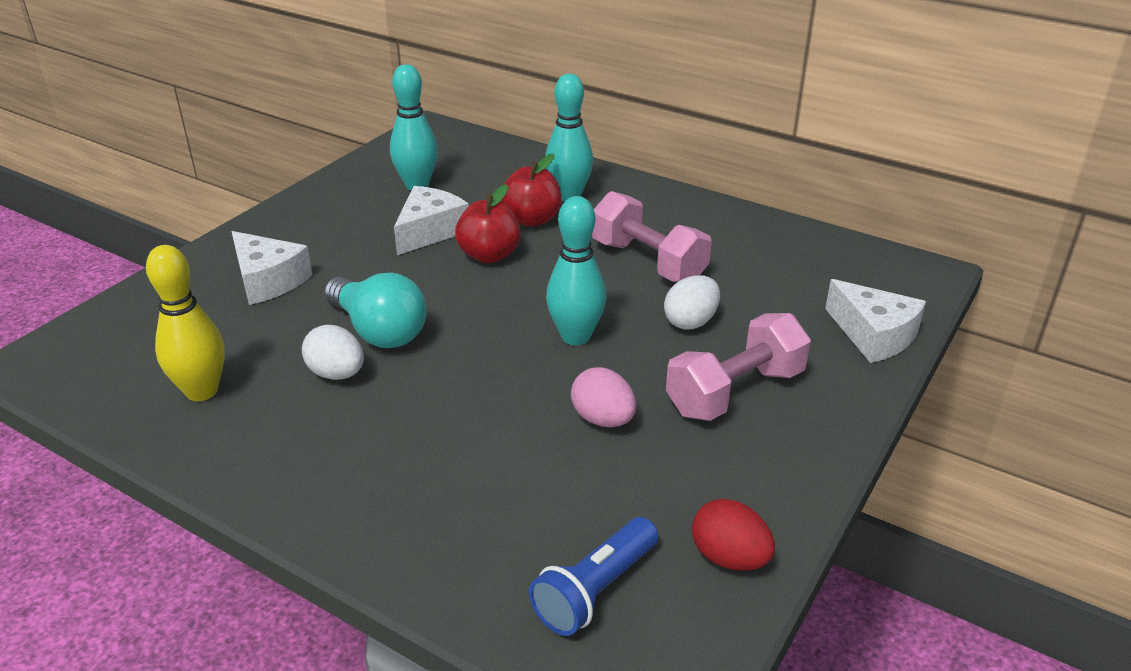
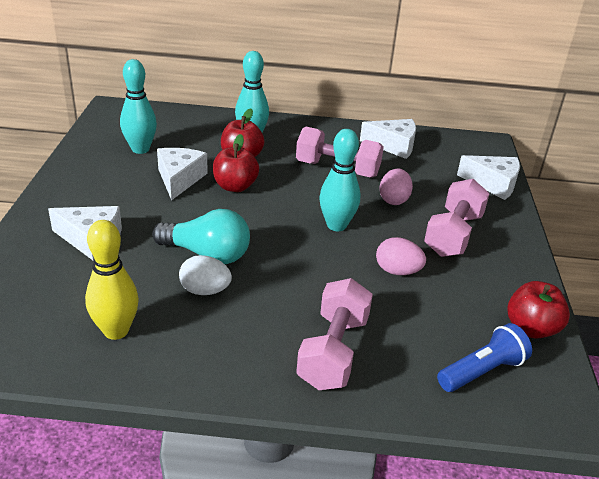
camera: 30 degrees left, 0 degrees up
(419, 495) = (333, 351): none -> pink dumbbell
(595, 590) = (482, 371): blue flashlight -> blue flashlight turned 135 degrees counterclockwise
(691, 322) = (393, 200): white egg -> pink egg
(729, 558) = (531, 328): red egg -> red apple
(763, 246) = (393, 146): none -> white cheese

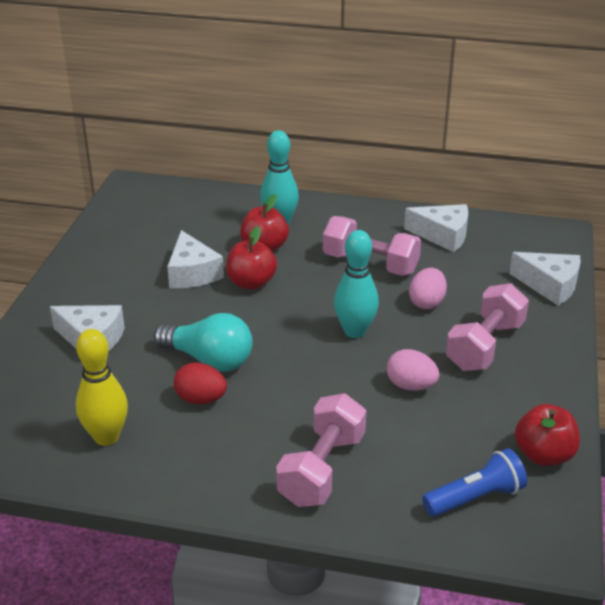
camera: 10 degrees right, 0 degrees up
(140, 149) = (155, 236): turquoise bowling pin -> none
(179, 179) = (192, 273): white cheese -> white cheese turned 150 degrees clockwise
(205, 291) = (201, 399): white egg -> red egg

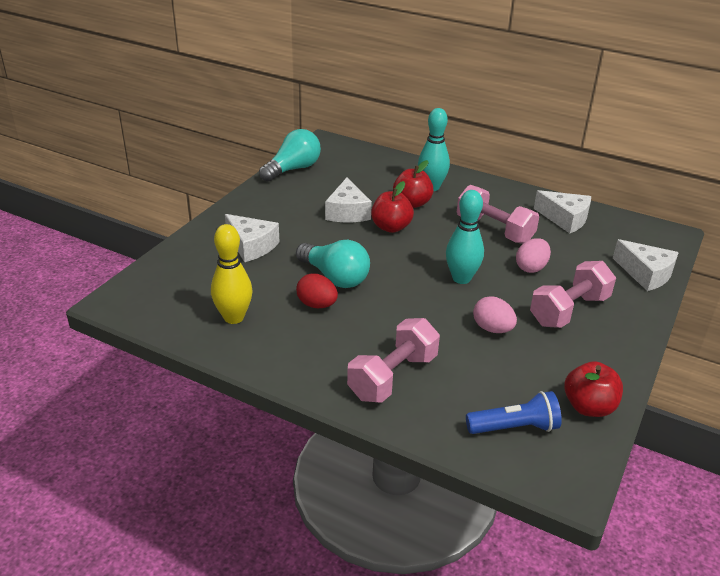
camera: 15 degrees right, 0 degrees up
(104, 229) = (293, 169): none -> turquoise light bulb

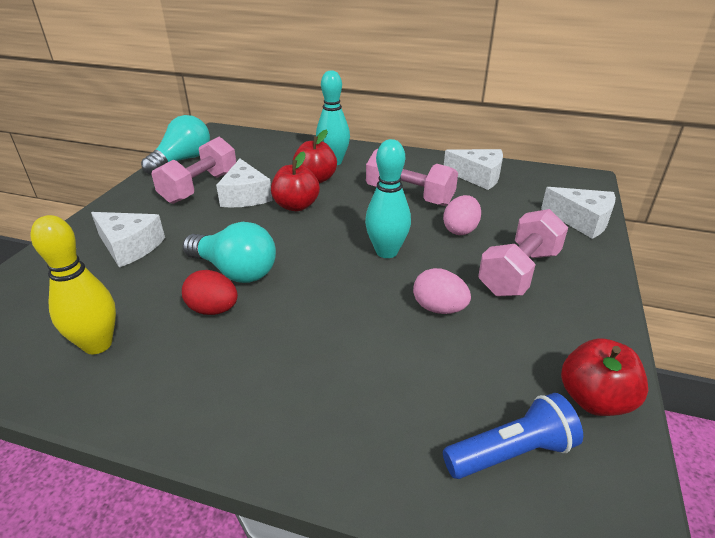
camera: 10 degrees left, 0 degrees up
(392, 377) = (325, 399): pink dumbbell -> pink dumbbell (200, 187)

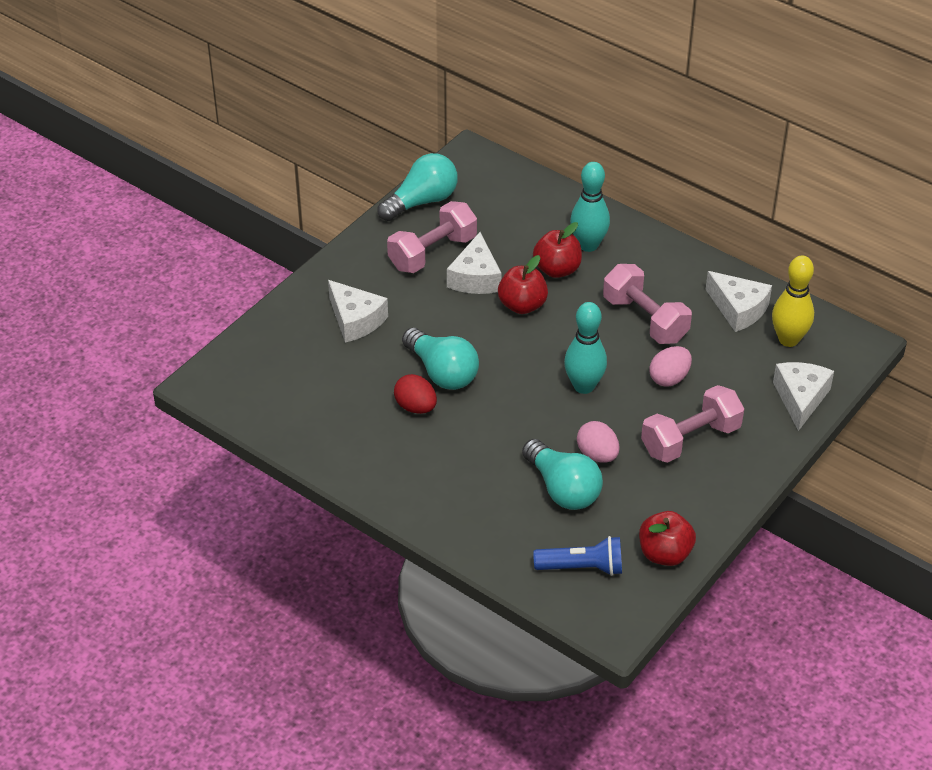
camera: 20 degrees right, 10 degrees up
(98, 344) = (325, 415): yellow bowling pin -> yellow bowling pin (788, 339)
(423, 354) = (562, 489): none -> turquoise light bulb
(581, 221) = (800, 398): white cheese -> white cheese turned 135 degrees counterclockwise

